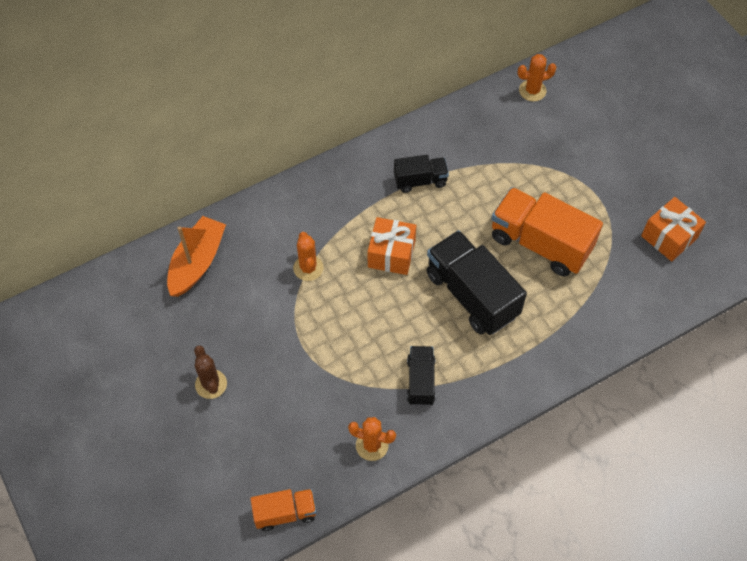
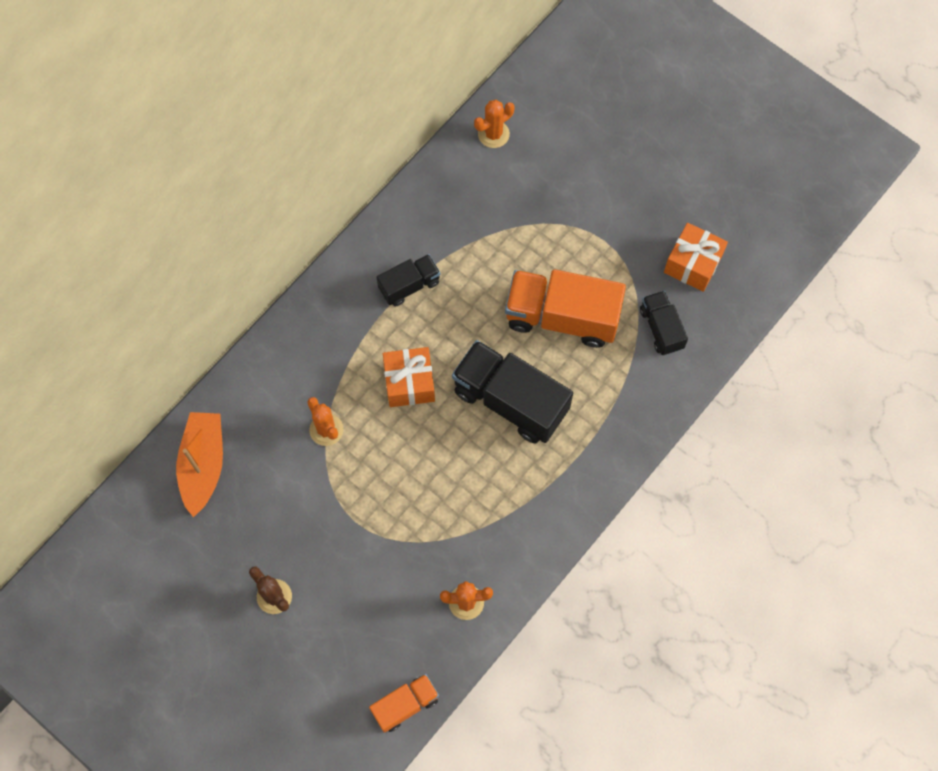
camera: 20 degrees left, 10 degrees up
(420, 381) = (491, 515): black truck -> black truck (661, 328)

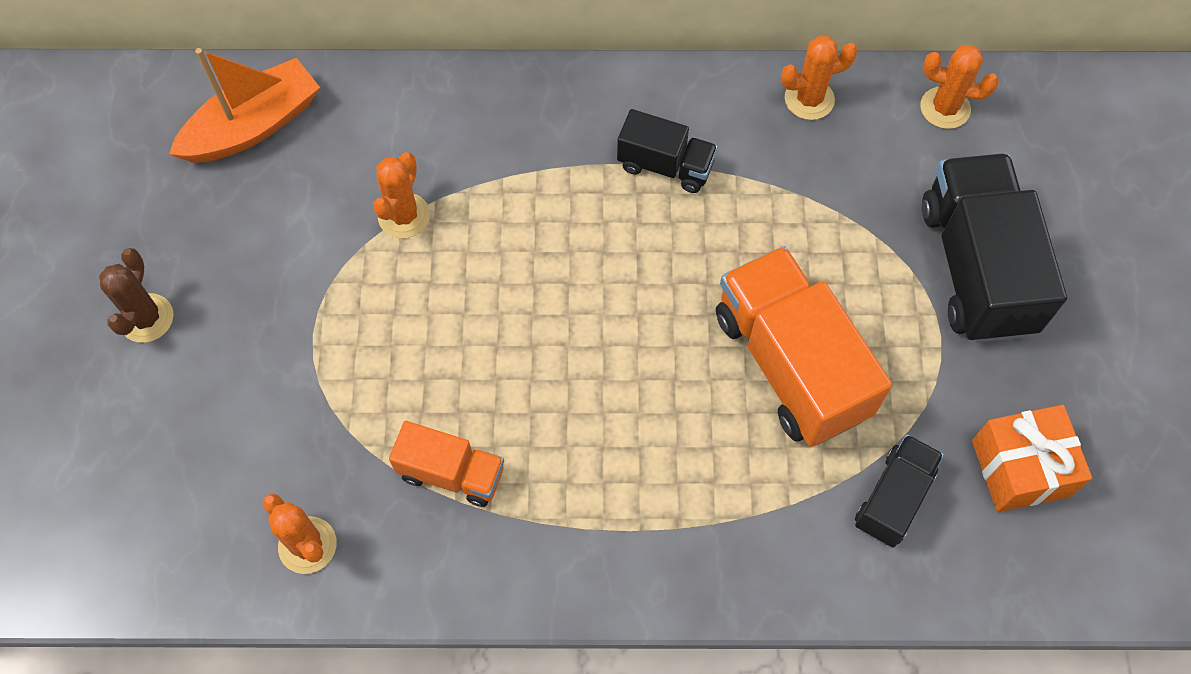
camera: 50 degrees right, 5 degrees down
(405, 705) = (112, 576): orange truck -> orange truck (451, 473)
(409, 383) = (542, 259): orange gift -> none
(433, 189) = (809, 99): none -> orange cactus
(510, 400) = (623, 389): black truck -> black truck (975, 267)

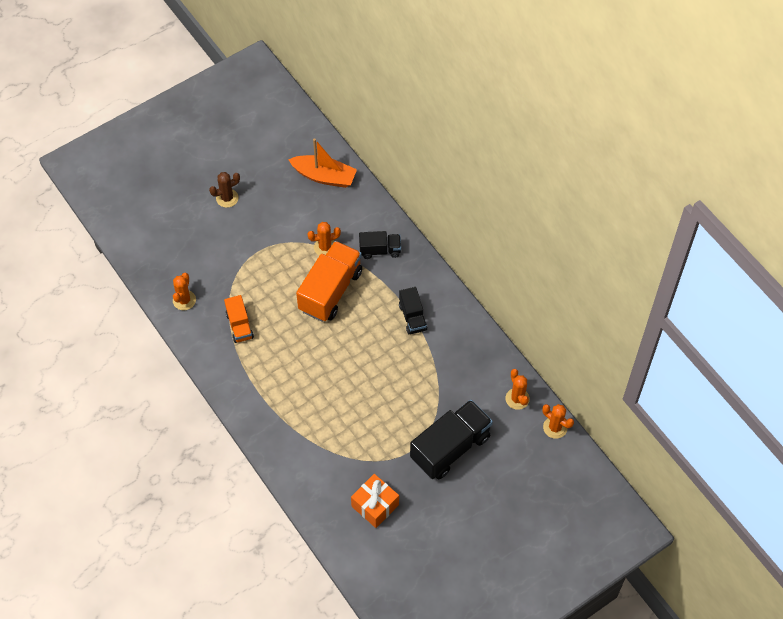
camera: 55 degrees right, 5 degrees down
(790, 364) = (360, 406): orange truck -> orange truck (330, 291)
(809, 99) = (482, 348): orange cactus -> orange cactus (555, 427)
(893, 498) = (332, 469): black truck -> black truck (380, 250)

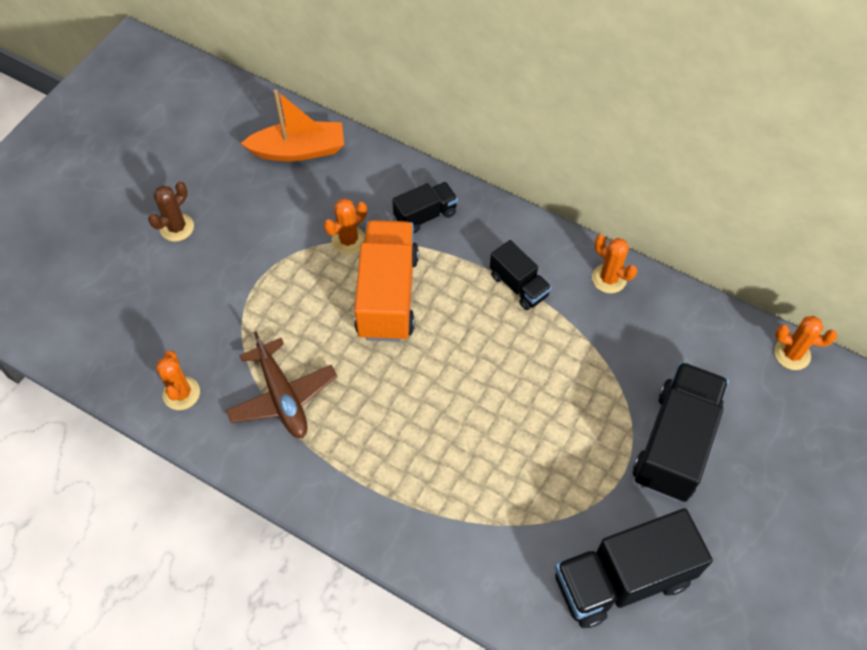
camera: 25 degrees left, 0 degrees up
(239, 325) = (282, 396): orange truck -> brown plane
(375, 505) = (622, 579): orange gift -> black truck
(517, 399) = (720, 336): orange cactus -> orange cactus (609, 278)

